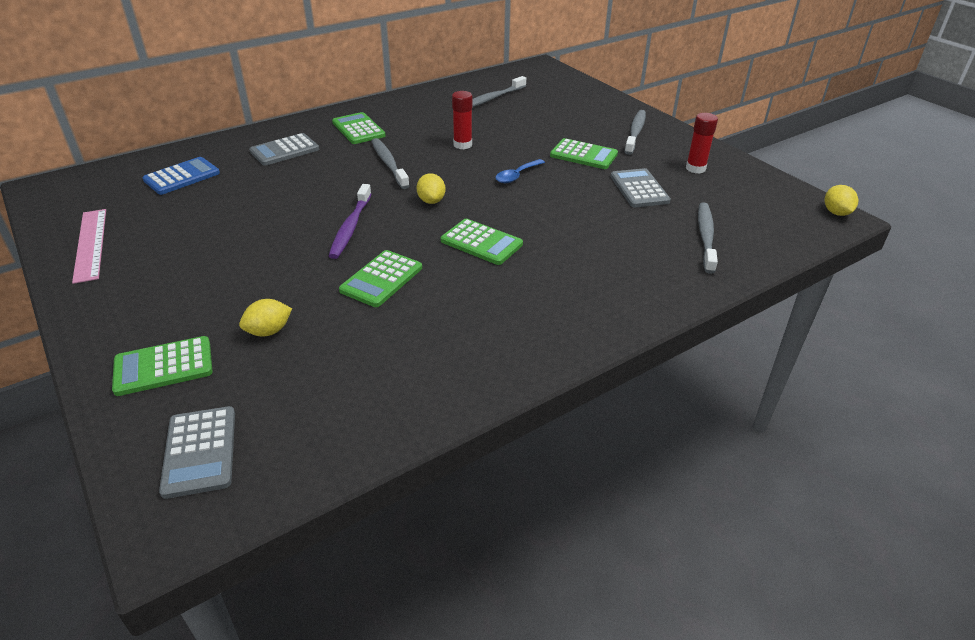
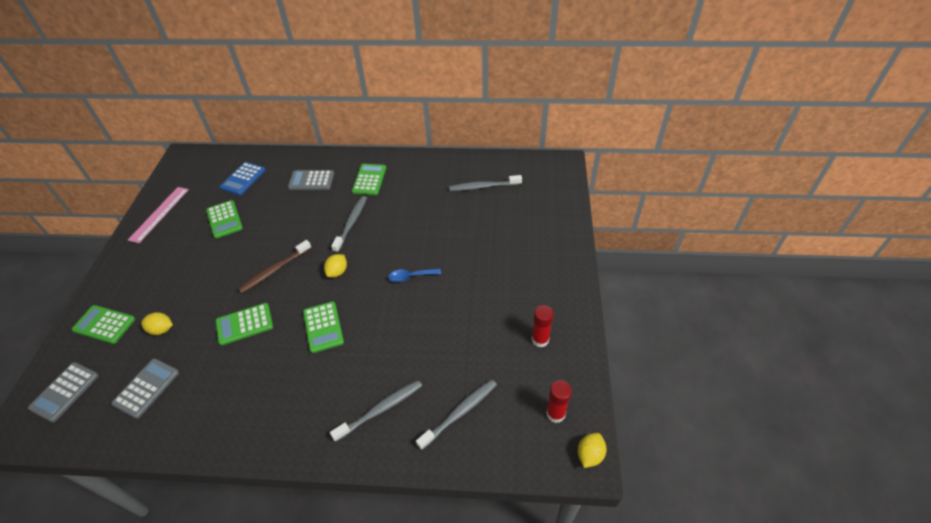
camera: 40 degrees right, 10 degrees up
(182, 177) = (243, 179): blue calculator -> blue calculator turned 120 degrees clockwise
(350, 227) = (274, 270): purple toothbrush -> brown toothbrush
(462, 145) = (412, 227): red glue stick -> red glue stick (555, 413)
(583, 155) = (477, 280): green calculator -> green calculator (224, 219)
(635, 132) = (543, 275): grey toothbrush -> grey toothbrush (380, 409)
(639, 189) = (473, 337): grey calculator -> grey calculator (146, 388)

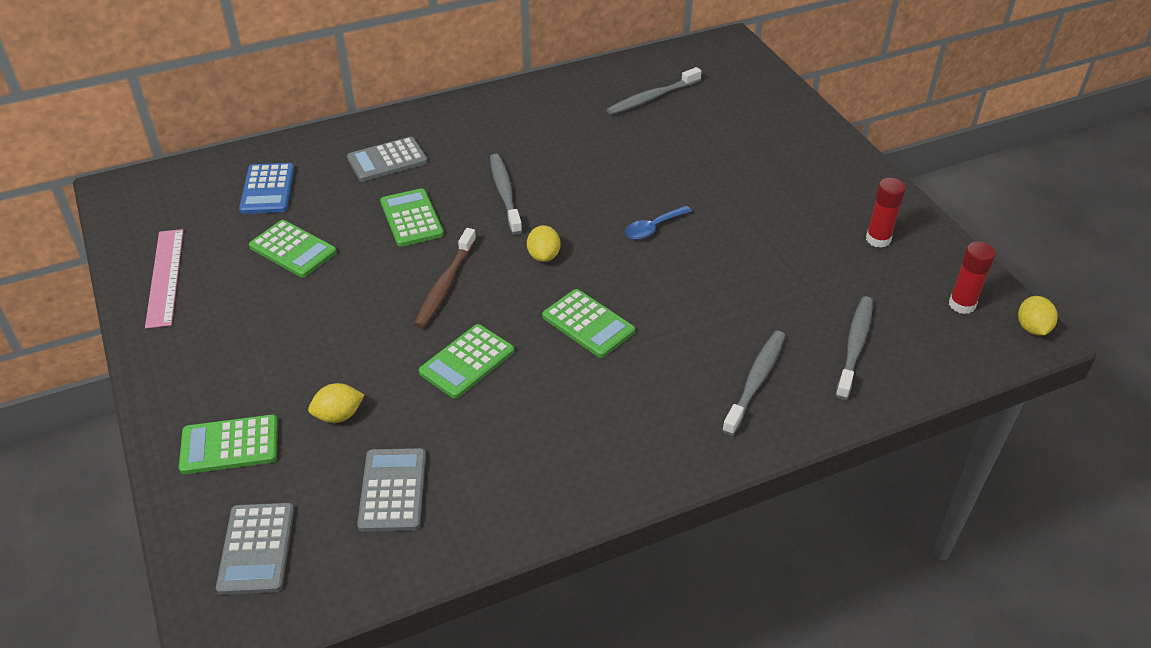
camera: 30 degrees left, 5 degrees down
(369, 180) = (478, 134): green calculator -> green calculator (411, 218)

